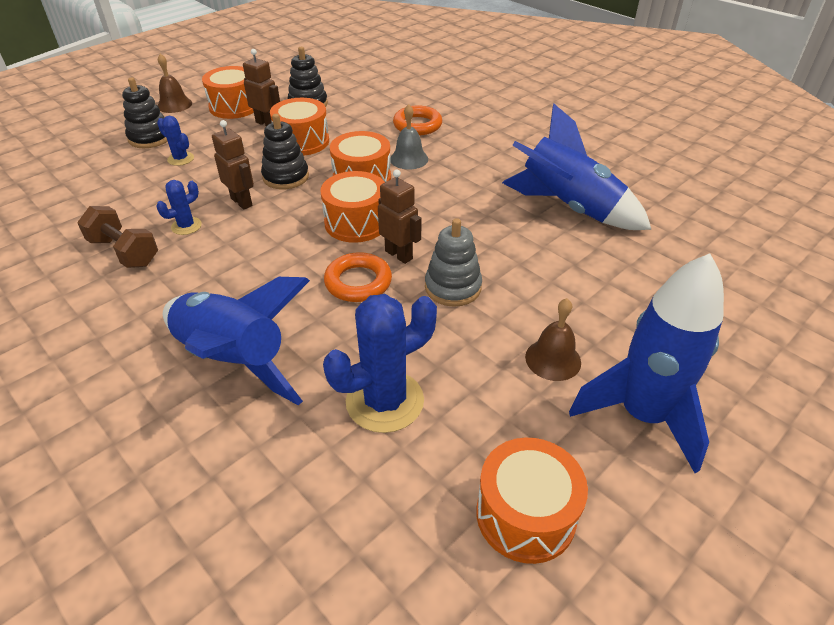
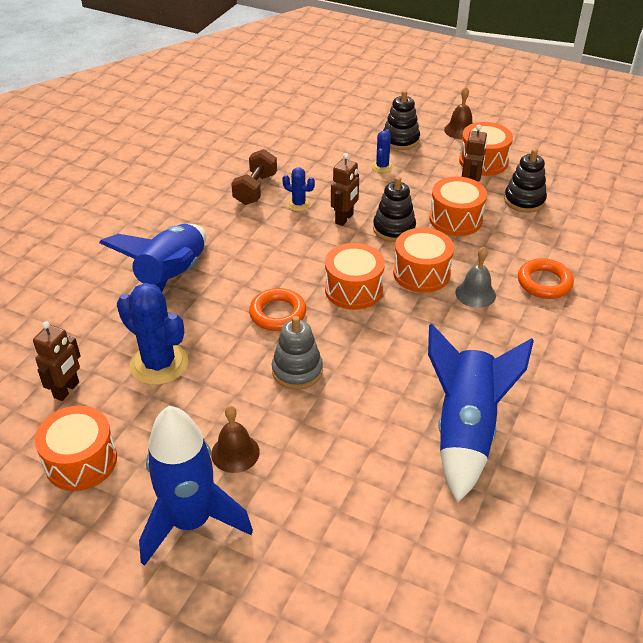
camera: 70 degrees right, 0 degrees up
(399, 255) = (324, 327): brown robot -> brown robot (67, 390)

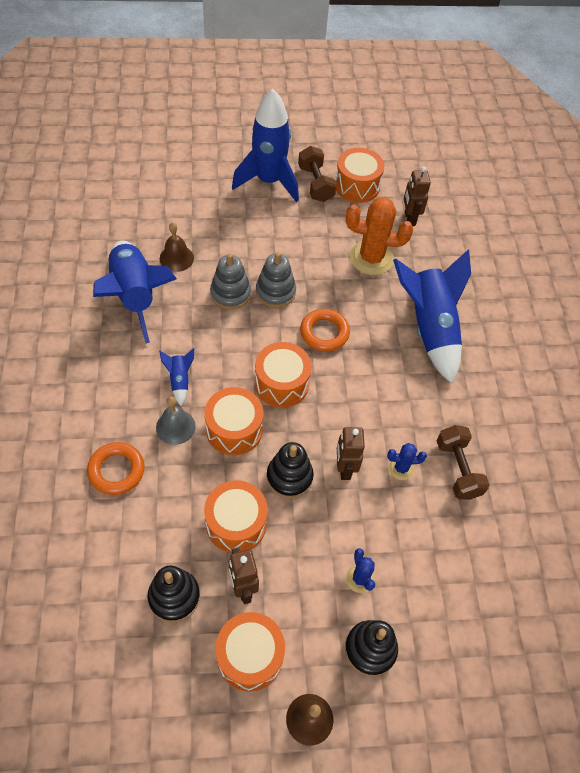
camera: 145 degrees right, 15 degrees up
(131, 488) = (315, 184): none -> brown dumbbell
(159, 364) = (371, 258): blue cactus -> orange cactus
(235, 453) = (274, 224): brown bell -> brown bell (176, 258)
(349, 389) = (230, 293): none -> grey stacking toy
(453, 327) = (180, 380): none -> blue rocket

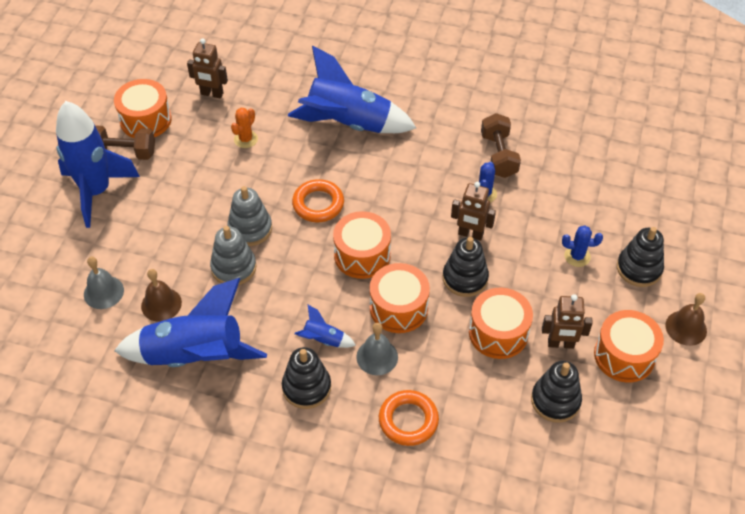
camera: 65 degrees left, 5 degrees down
(128, 382) = (306, 387): none -> black stacking toy
(175, 219) = (103, 292): none -> grey bell
(371, 258) = (246, 139): orange cactus -> orange cactus, size x0.51
(458, 469) = (498, 155): brown dumbbell -> brown dumbbell turned 75 degrees clockwise

